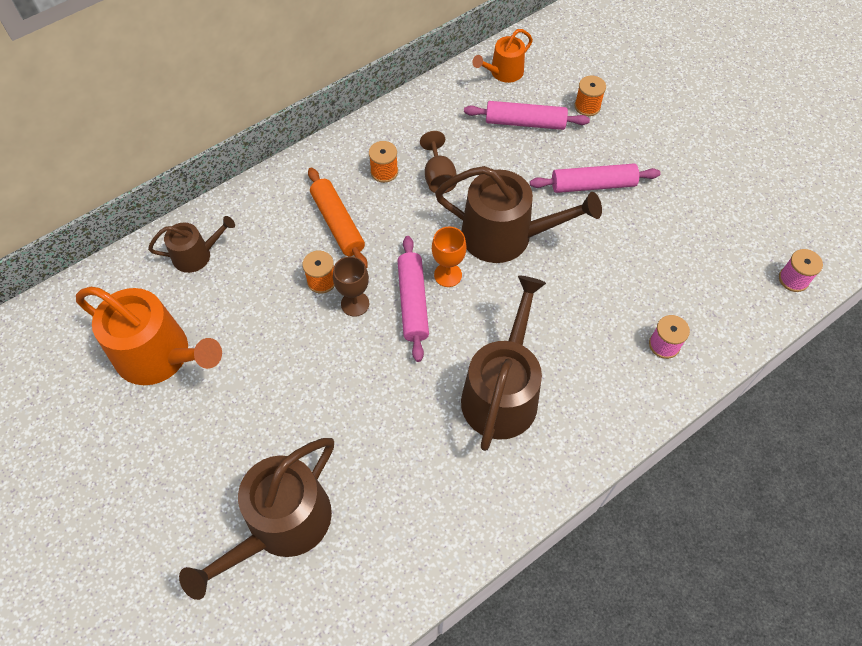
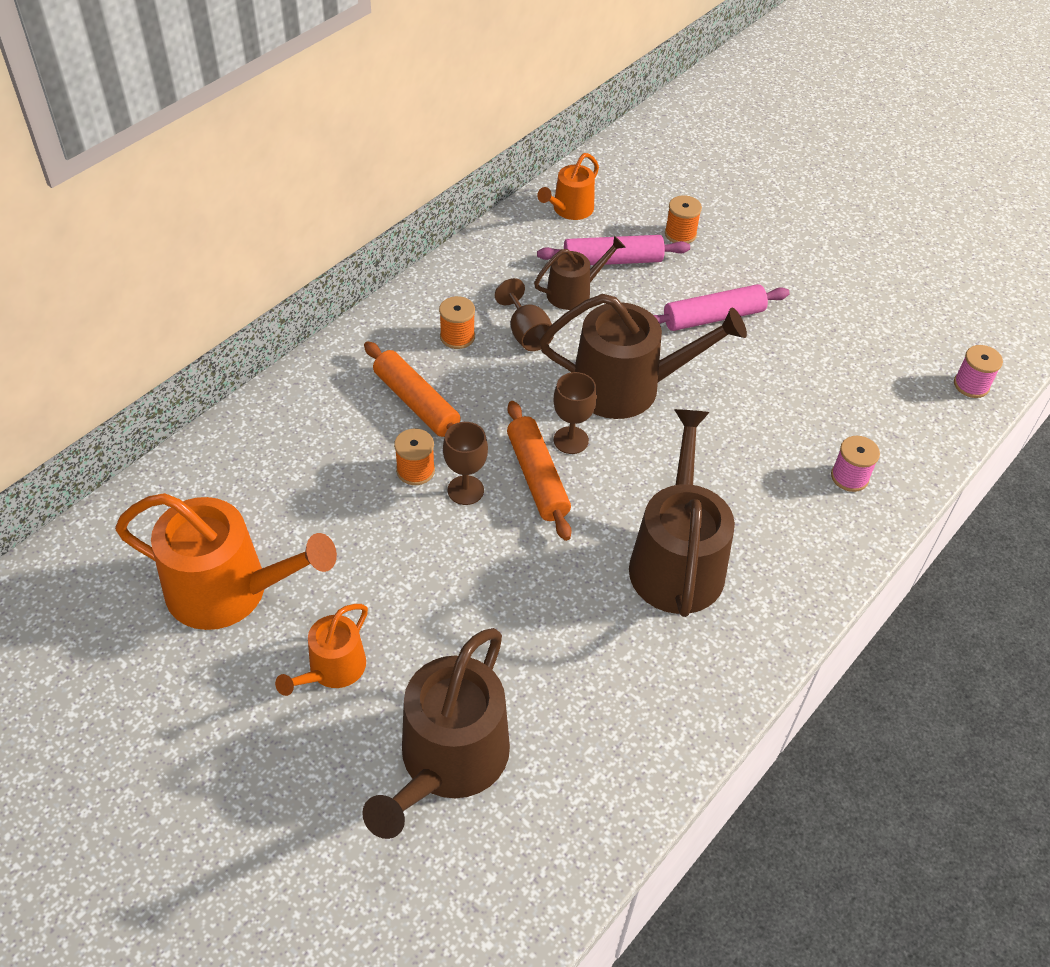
camera: 15 degrees left, 10 degrees down
(196, 255) = (244, 465): brown watering can -> brown watering can (573, 292)
(217, 434) = (332, 669): none -> orange watering can
(413, 302) = (537, 477): pink rolling pin -> orange rolling pin
(448, 275) = (571, 440): orange goblet -> brown goblet

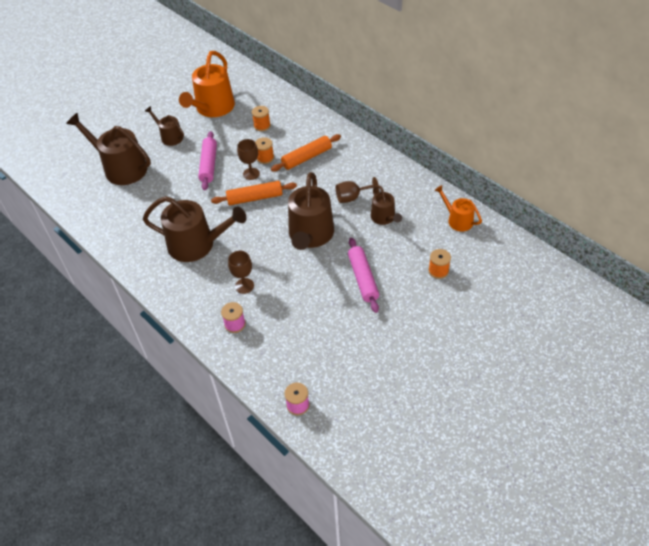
camera: 100 degrees right, 0 degrees up
(332, 669) = (170, 137): orange watering can -> brown watering can
(457, 337) = (350, 171): orange spool -> orange spool (262, 126)
(571, 440) = (276, 211): brown goblet -> brown goblet (244, 286)
(612, 260) = (412, 236): pink rolling pin -> pink rolling pin (209, 165)

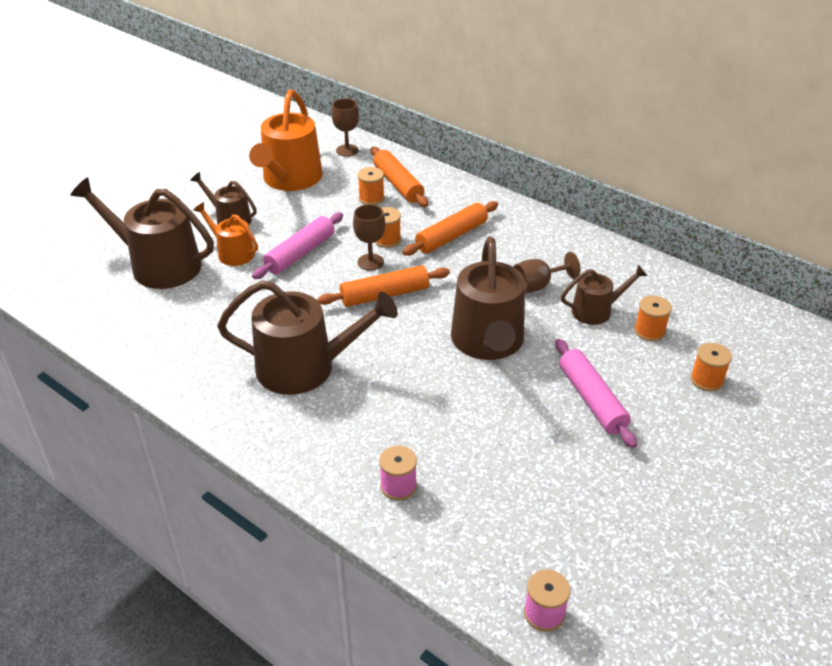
camera: 10 degrees left, 10 degrees down
(209, 165) = (300, 253): pink rolling pin -> pink rolling pin turned 45 degrees clockwise
(244, 286) = (399, 424): brown goblet -> brown goblet (347, 150)
(281, 115) = (398, 184): none -> orange rolling pin
(384, 218) = (596, 311): brown watering can -> brown watering can turned 75 degrees counterclockwise
(413, 235) = (649, 331): none -> orange spool
(457, 220) = (709, 307): orange watering can -> orange watering can (232, 253)

